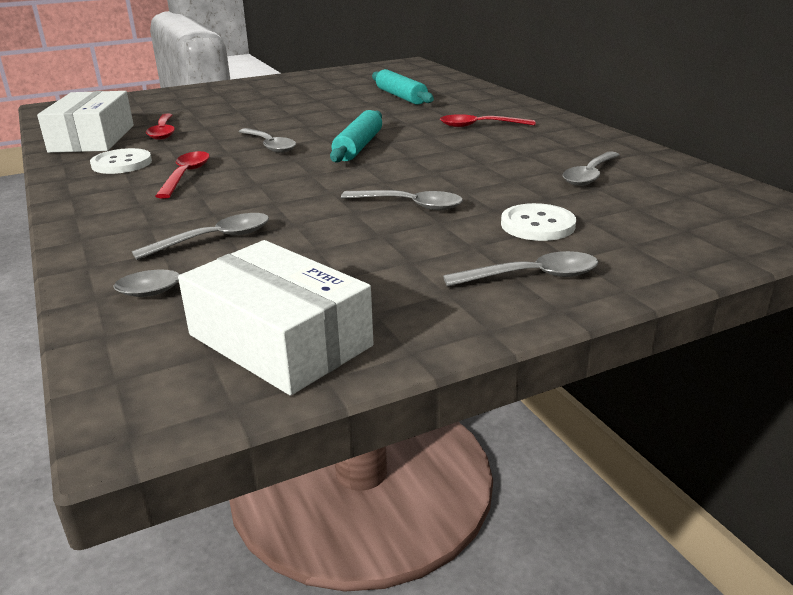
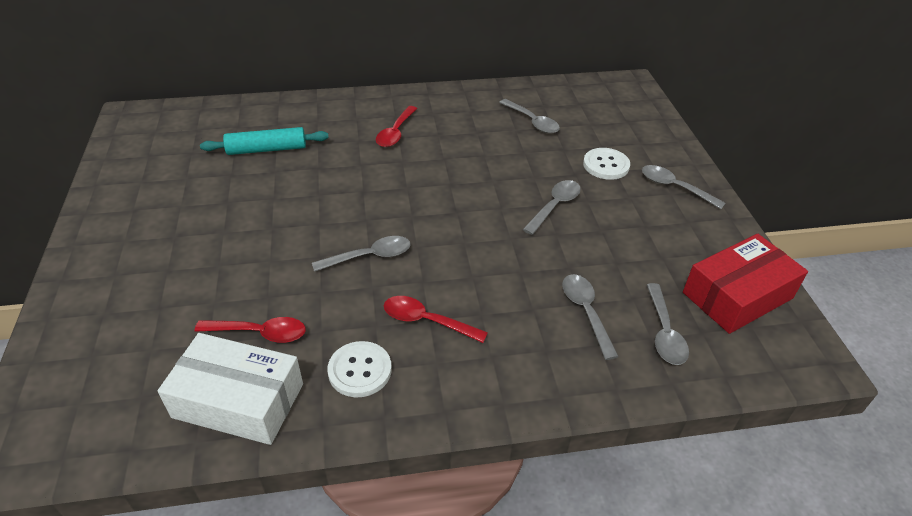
camera: 75 degrees left, 15 degrees up
(279, 340) = (737, 295): white box -> red box
(358, 146) = (408, 204): turquoise rolling pin -> none
(532, 276) = (674, 187): grey spoon -> grey spoon turned 60 degrees counterclockwise

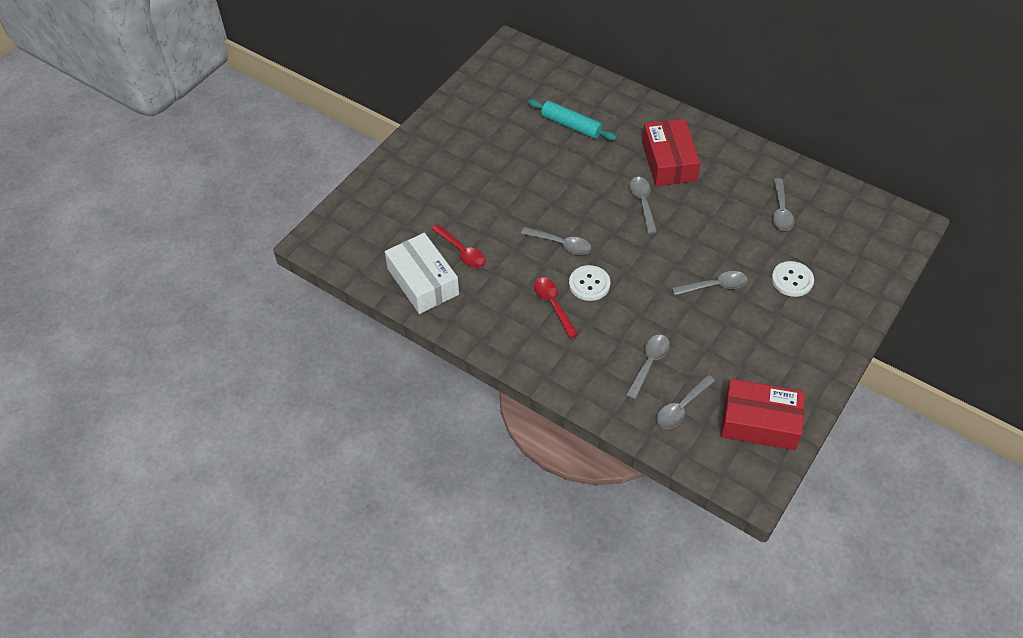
camera: 45 degrees right, 10 degrees up
(360, 370) = (492, 307): white button -> white button (589, 284)
(395, 133) = (669, 161): red spoon -> red box
(674, 187) = (821, 328): grey spoon -> grey spoon (642, 203)

